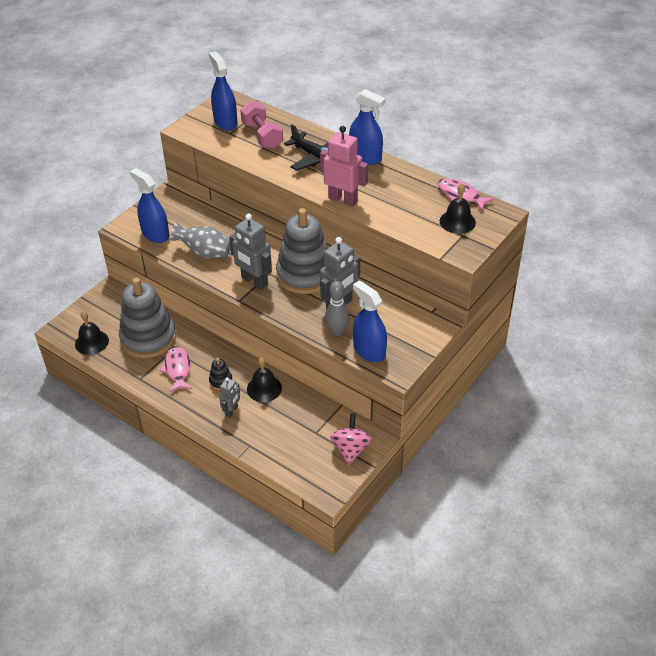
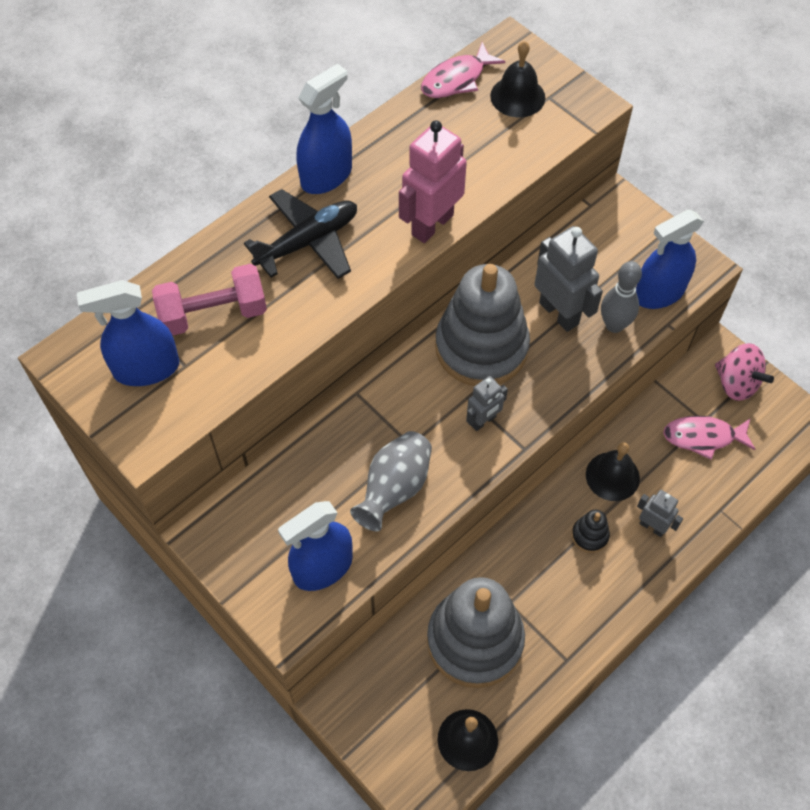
camera: 80 degrees left, 15 degrees up
(177, 369) = (554, 598): pink fish -> pink fish (703, 437)
(254, 281) = (483, 421): grey robot -> grey robot, size x0.57
(351, 449) = (736, 383): pink spinning top -> pink spinning top turned 150 degrees counterclockwise

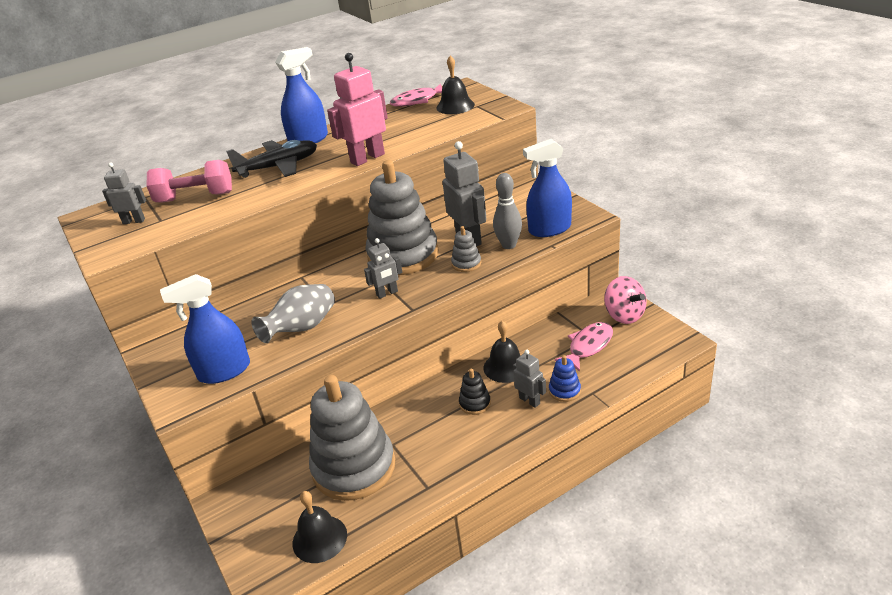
camera: 15 degrees right, 25 degrees down
(146, 368) = (134, 221): blue spray bottle -> grey robot
(569, 362) = (466, 263): none -> grey stacking toy
(689, 509) = (564, 390): none -> blue stacking toy
(703, 437) = (588, 346): pink fish -> pink fish turned 120 degrees clockwise

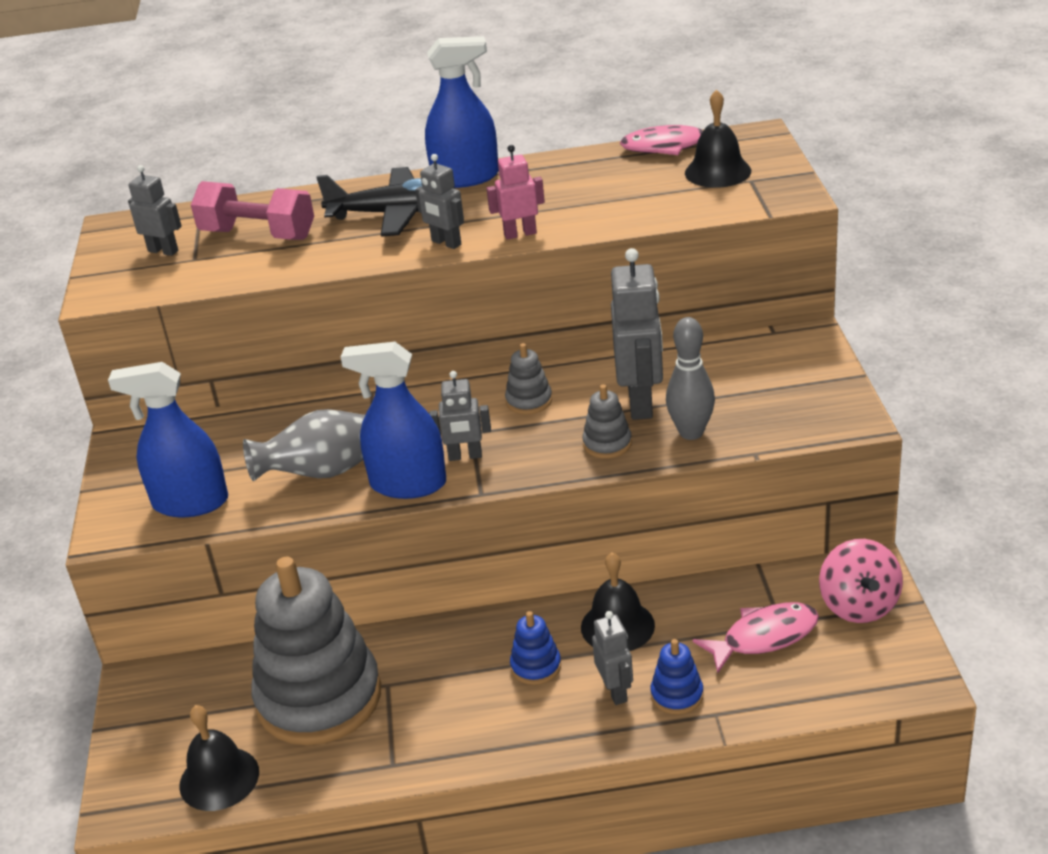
camera: 25 degrees right, 0 degrees up
(325, 173) = (446, 243): none -> grey robot
(367, 158) = (520, 234): pink robot -> pink robot, size x0.57
(403, 255) = (529, 401): grey stacking toy -> grey stacking toy, size x0.40
(475, 403) = (536, 666): black stacking toy -> blue stacking toy
(549, 229) = (773, 424): blue spray bottle -> blue spray bottle (408, 484)

